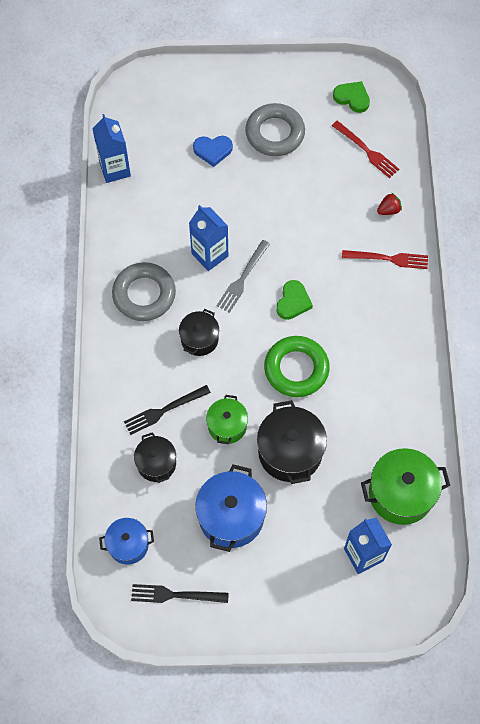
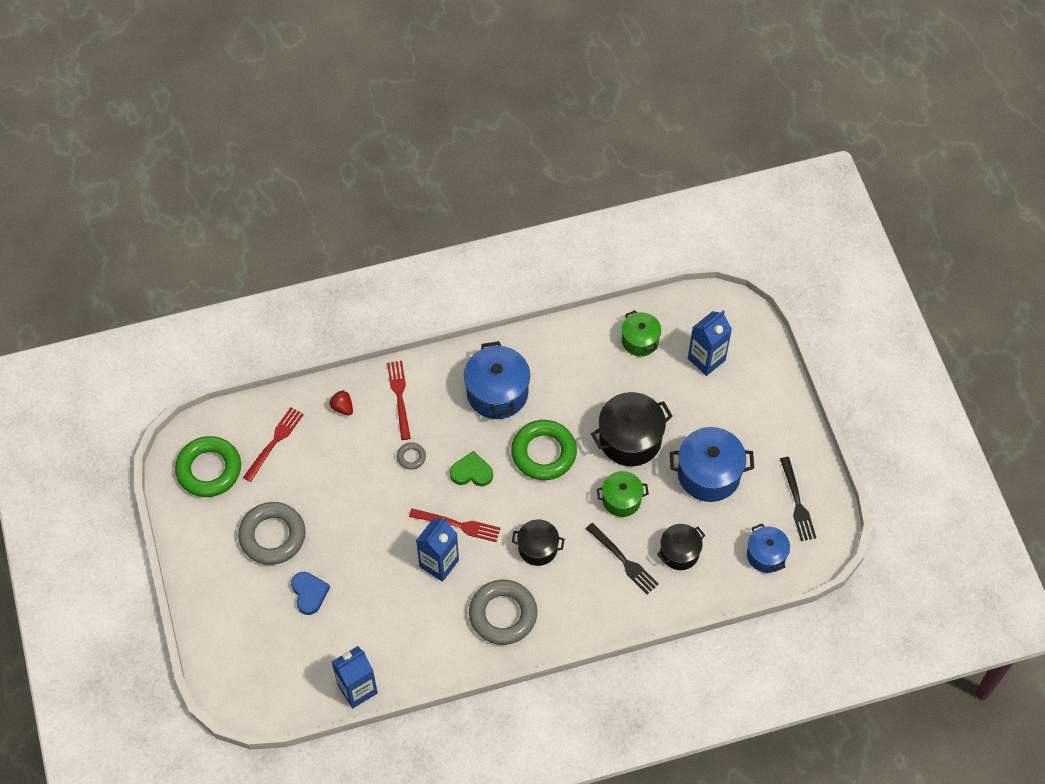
camera: 105 degrees left, 5 degrees down
(242, 278) = (458, 525): grey fork -> red fork
(322, 255) = (411, 457): none -> grey ring
(352, 98) = (209, 469): green heart -> green ring
(372, 344) = (497, 393): none -> blue pot
(401, 493) = (640, 341): green pot -> green pot, size x0.61

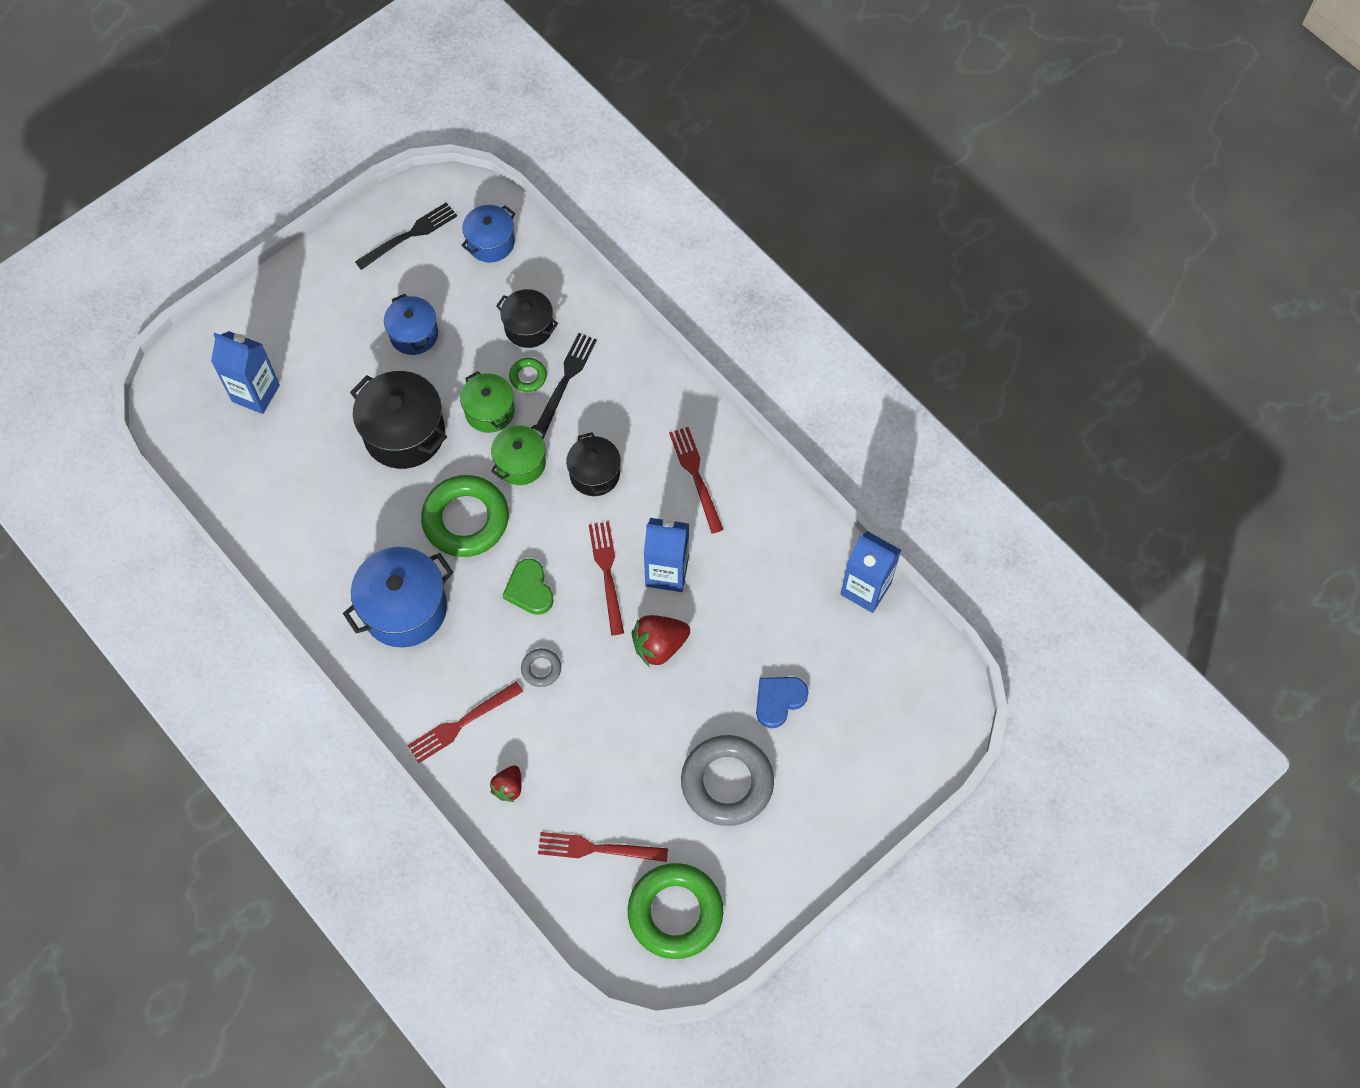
camera: 115 degrees left, 5 degrees up
(388, 535) = (659, 645): none -> red strawberry
(503, 614) = (696, 475): grey ring -> red fork
(638, 536) = (528, 377): none -> green ring
(640, 341) = (258, 476): green pot -> green pot (520, 463)
(709, 474) = (414, 334): blue pot -> blue pot, size x0.61

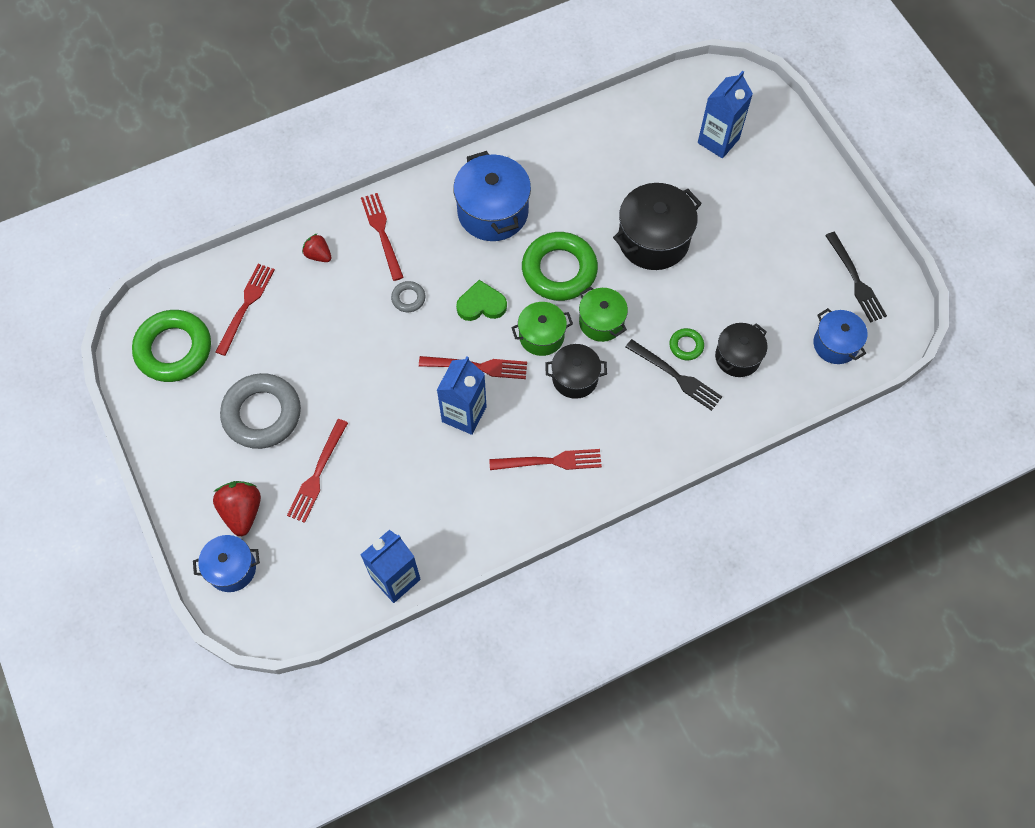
camera: 105 degrees right, 0 degrees up
(414, 334) = (750, 265): blue pot -> blue pot (232, 568)
(489, 411) = (658, 308): green pot -> green pot (541, 336)
(659, 645) = (399, 392): red strawberry -> red strawberry (242, 511)
(779, 700) = (317, 474): blue heart -> red fork

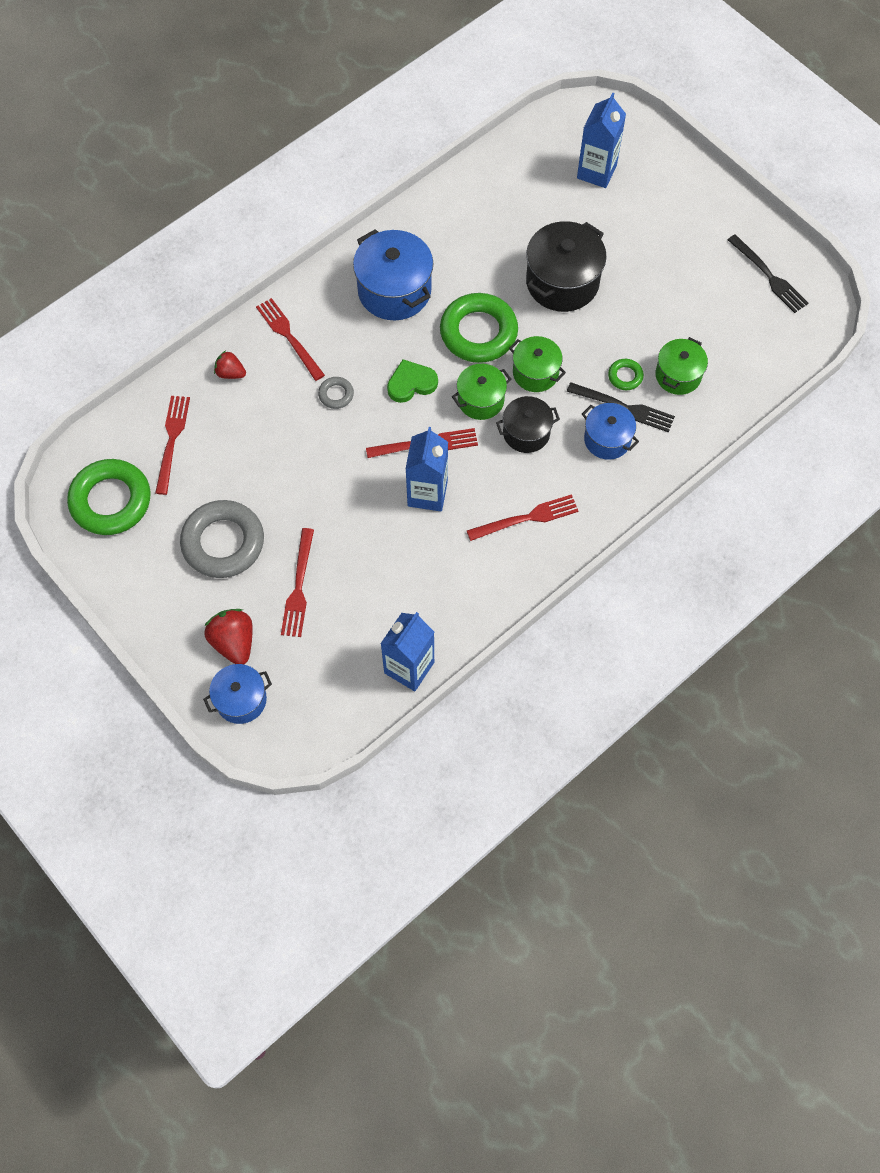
camera: 15 degrees left, 0 degrees up
(737, 357) = (678, 375): black pot -> green pot
(835, 344) = (767, 341): blue pot -> blue pot (607, 439)

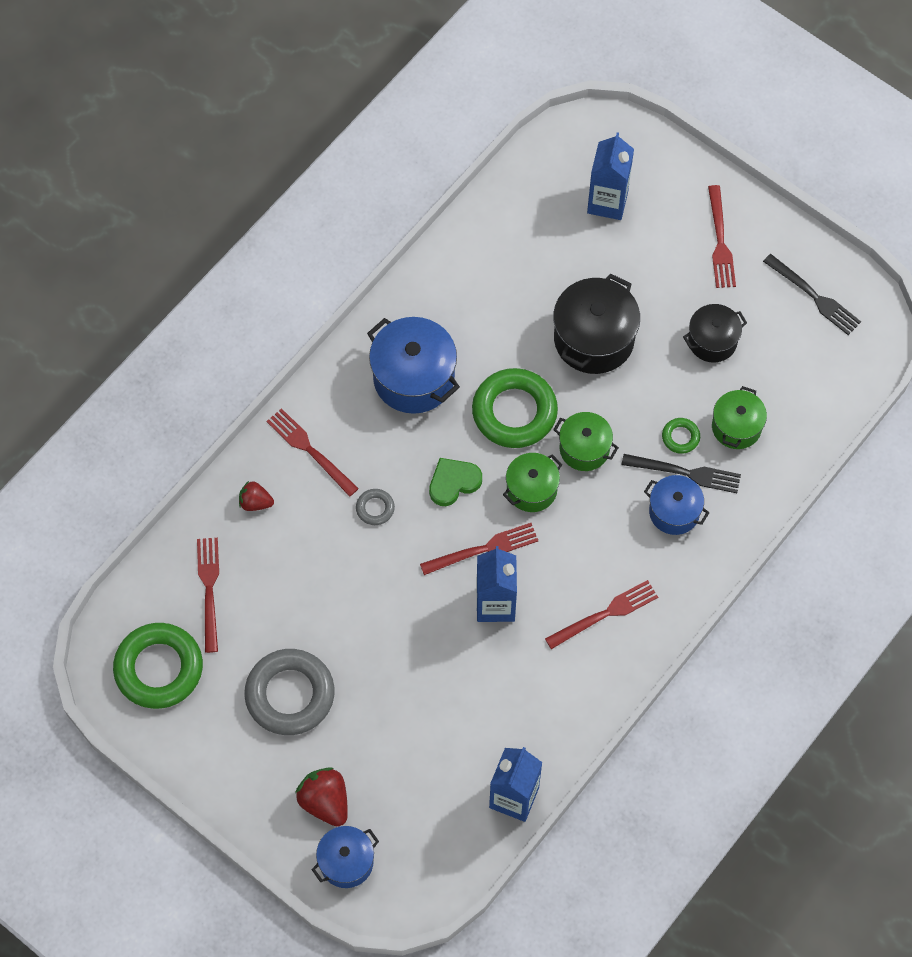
camera: 10 degrees left, 0 degrees up
(298, 587) = (380, 730): red fork -> red fork (720, 241)
(526, 433) = (587, 518): black pot -> black pot (712, 341)

